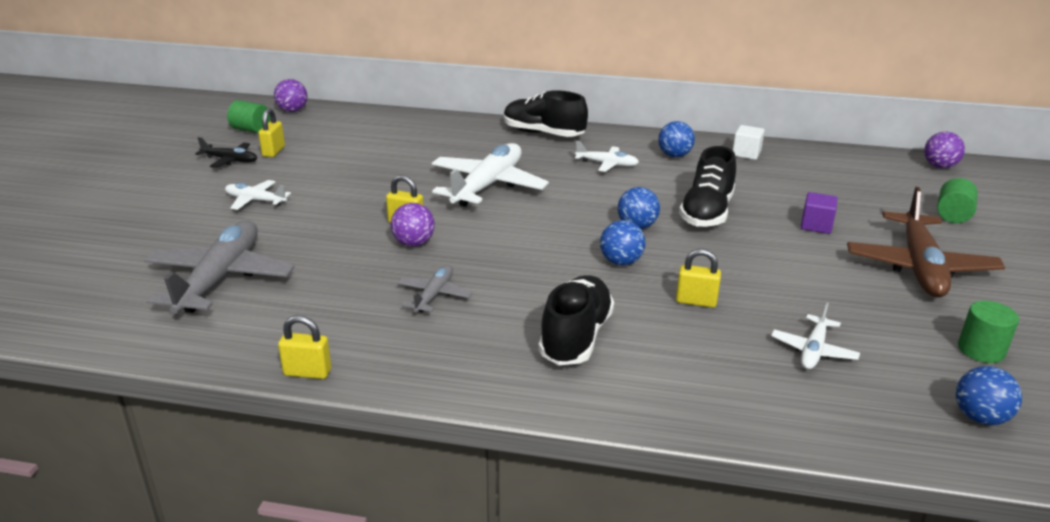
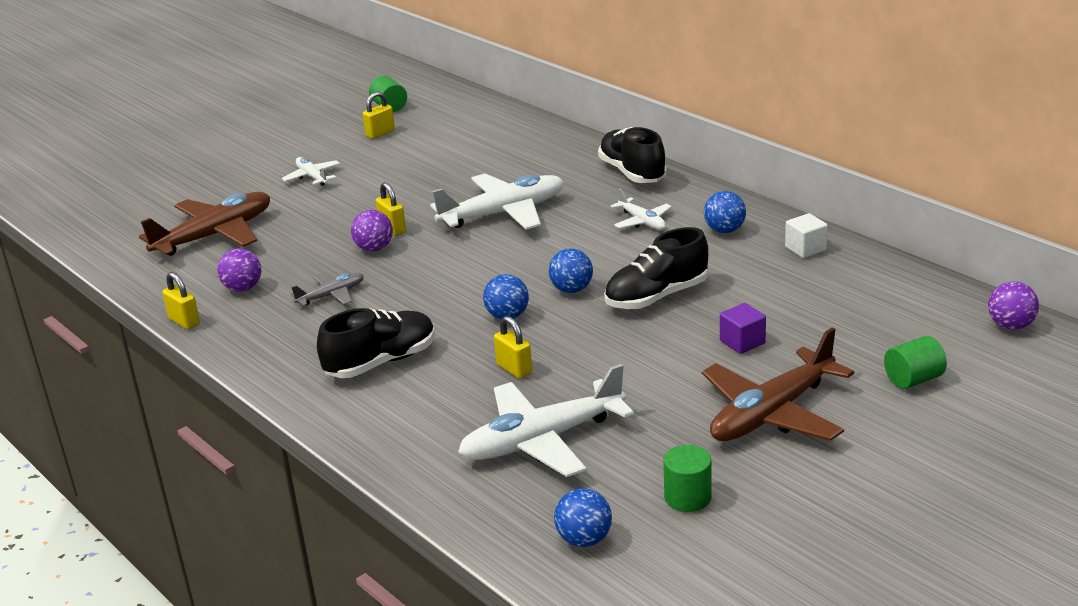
camera: 40 degrees right, 0 degrees up
(220, 278) = (215, 235): grey plane -> brown plane
(230, 160) = (339, 134): black plane -> none
(292, 110) = (446, 94): purple ball -> purple ball (243, 288)
(813, 350) = (542, 440): white plane -> white plane, size x1.98

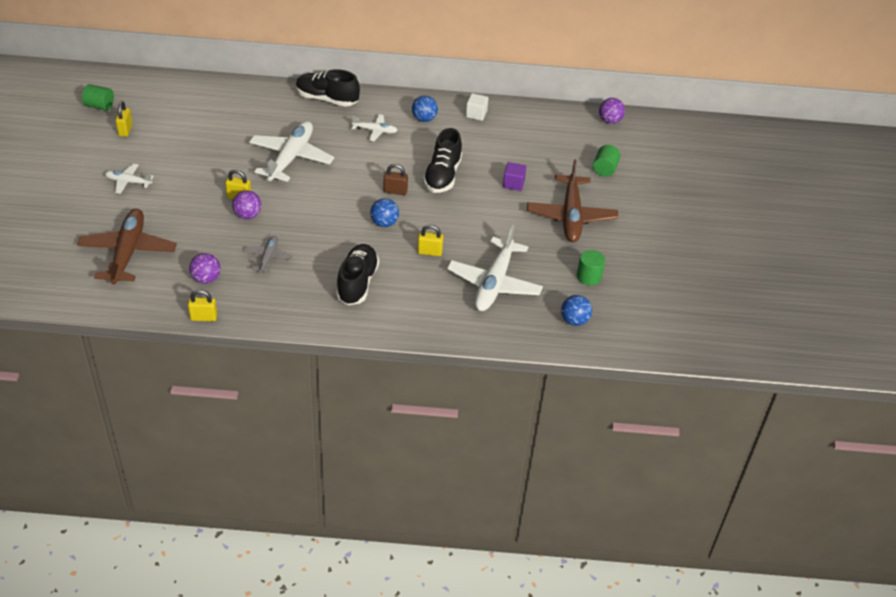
camera: 50 degrees left, 15 degrees up
(571, 289) = (395, 191): blue ball -> brown padlock

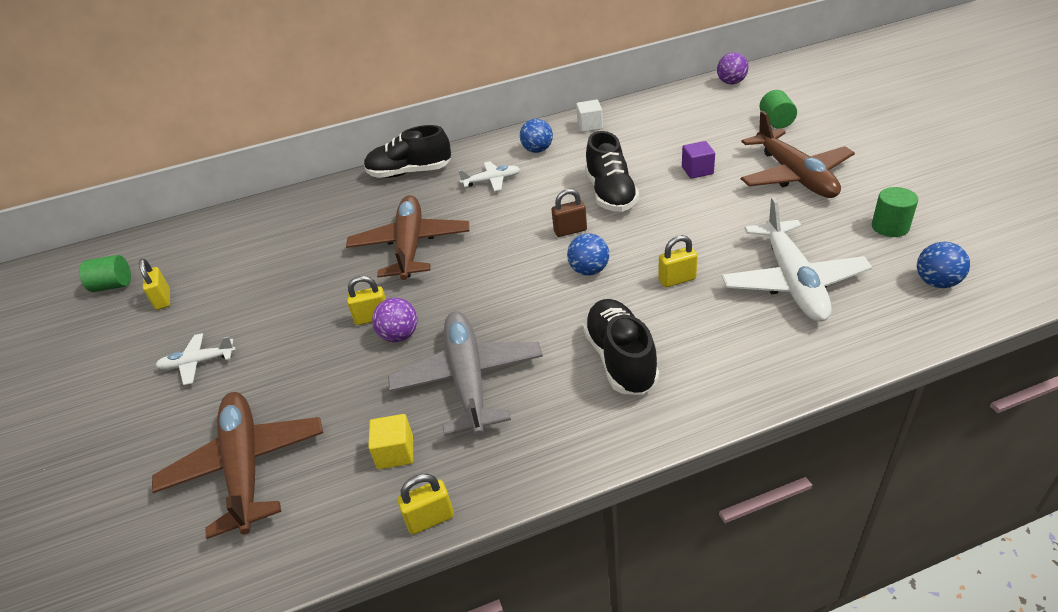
camera: 15 degrees left, 5 degrees down
(206, 279) = (395, 452): purple ball -> yellow cube
(268, 257) = (468, 379): grey plane -> grey plane, size x1.98
(291, 158) = (410, 246): white plane -> brown plane

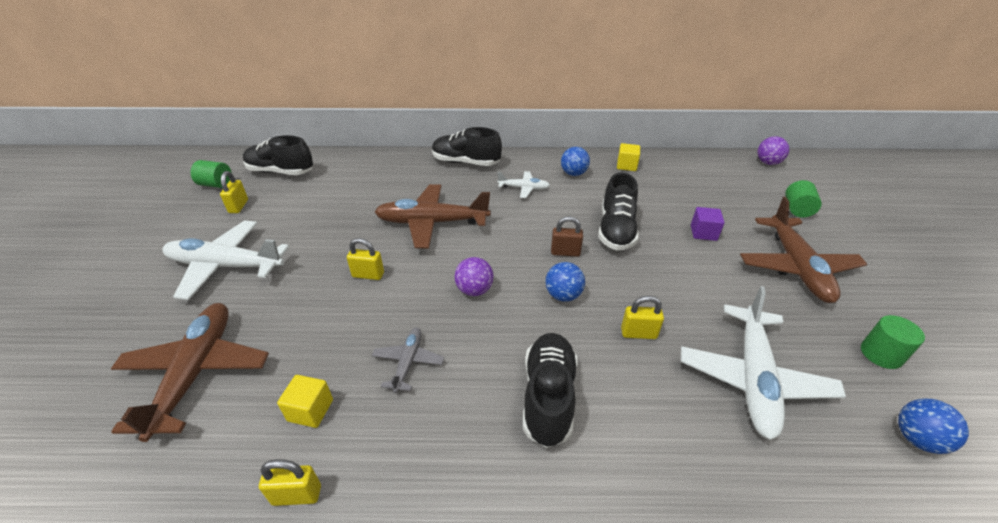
camera: 15 degrees right, 0 degrees up
(188, 247) = (281, 172): none -> black shoe
(198, 363) = (225, 266): white plane -> white plane, size x1.98
(399, 335) = (379, 299): purple ball -> purple ball (474, 290)
(410, 246) = (432, 223): brown plane -> brown plane turned 105 degrees counterclockwise
(468, 379) = (408, 362): grey plane -> grey plane, size x0.50
(590, 126) = (626, 165): white cube -> yellow cube

